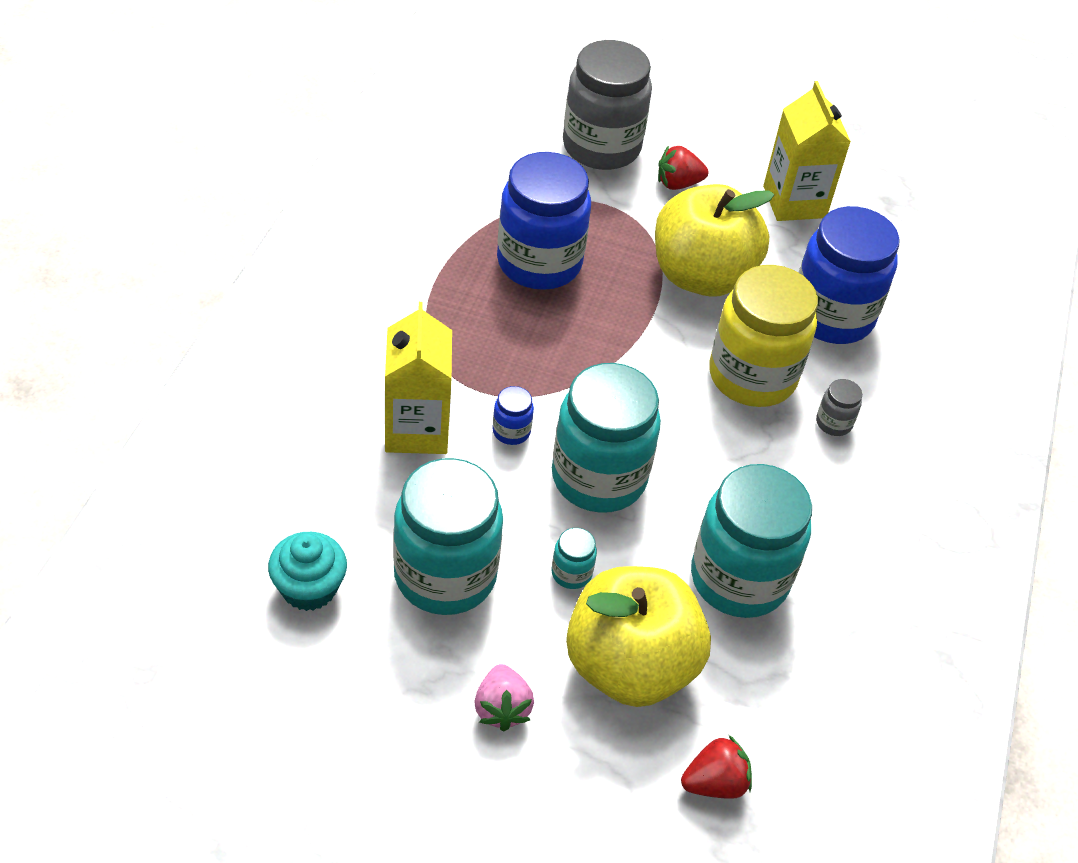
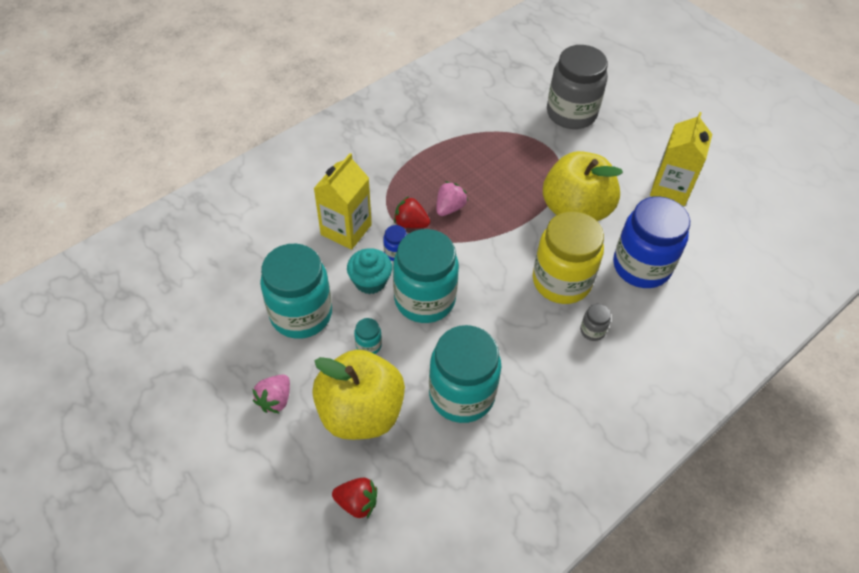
camera: 35 degrees right, 5 degrees up
(309, 588) = (229, 288): turquoise cupcake -> turquoise cupcake (370, 281)
(537, 339) = (449, 208): none -> pink strawberry
(539, 263) = (483, 166): blue jar -> none
(678, 184) = (602, 151): red strawberry -> red strawberry (411, 223)

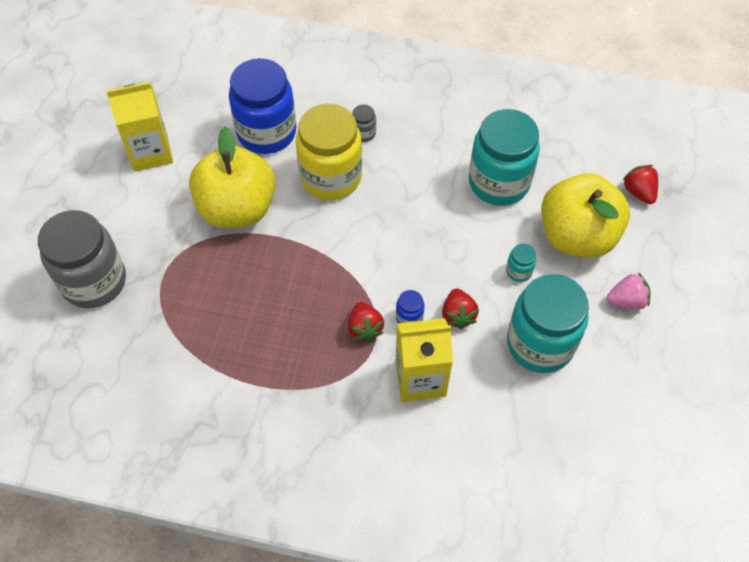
camera: 125 degrees left, 5 degrees up
(370, 281) = (458, 315): turquoise cupcake -> red strawberry
(424, 299) = (438, 261): turquoise jar -> none
(449, 208) = (318, 309): pink strawberry -> none

